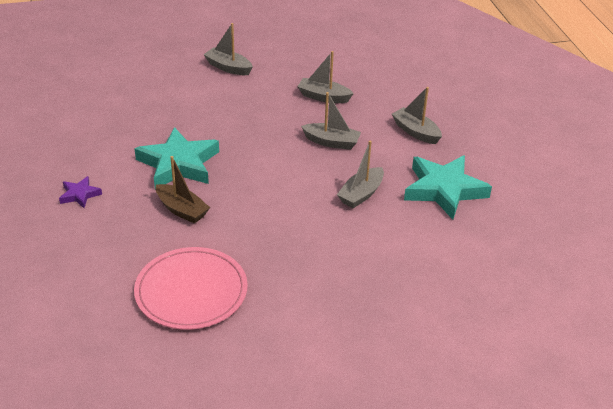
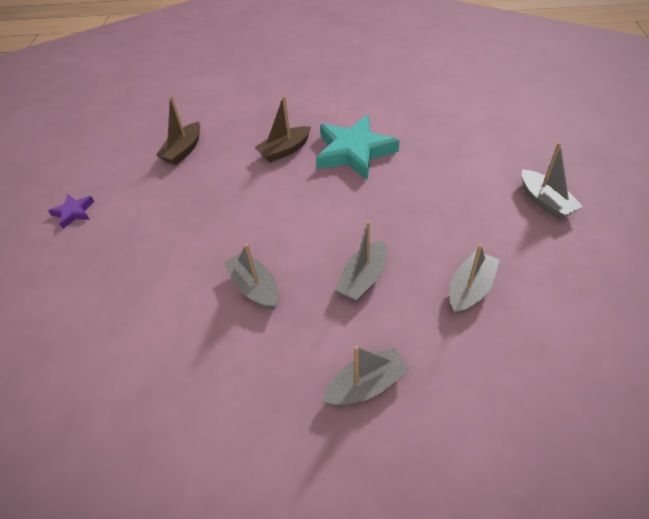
camera: 110 degrees right, 10 degrees up
(80, 195) = (327, 97): purple star -> purple star (74, 212)
(191, 291) = (183, 150): pink plate -> brown boat
(228, 67) = (545, 202): grey boat -> grey boat turned 105 degrees clockwise
(444, 190) = (228, 381): turquoise star -> none

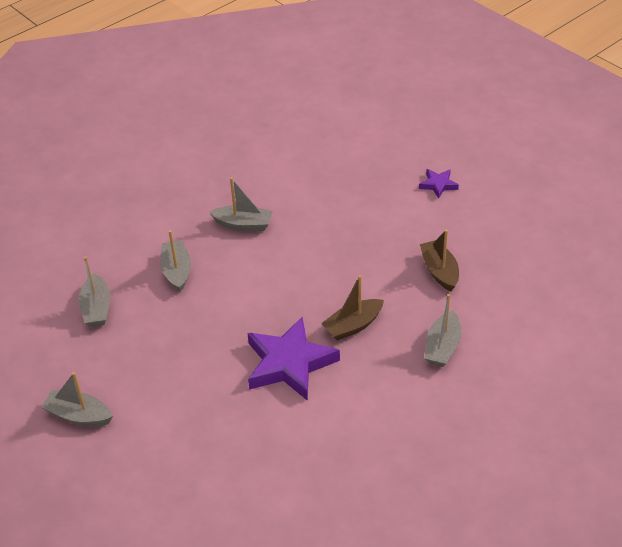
camera: 135 degrees right, 5 degrees down
(284, 150) = (353, 326): brown boat -> brown boat turned 135 degrees counterclockwise
(354, 152) = (289, 363): turquoise star -> purple star
(366, 385) = (122, 223): grey boat -> grey boat (442, 347)

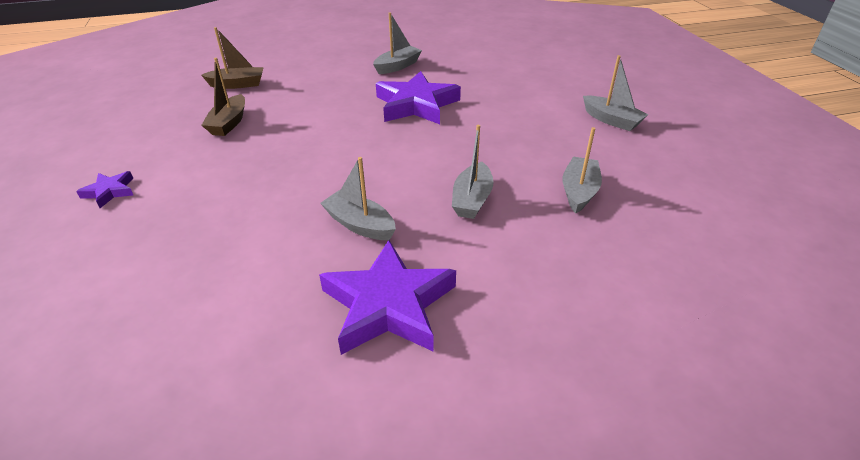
camera: 155 degrees left, 5 degrees down
(190, 188) = (388, 305): none -> purple star
(353, 326) = (343, 111): brown boat -> brown boat (237, 84)
(442, 347) = (295, 84): grey boat -> grey boat (397, 66)

